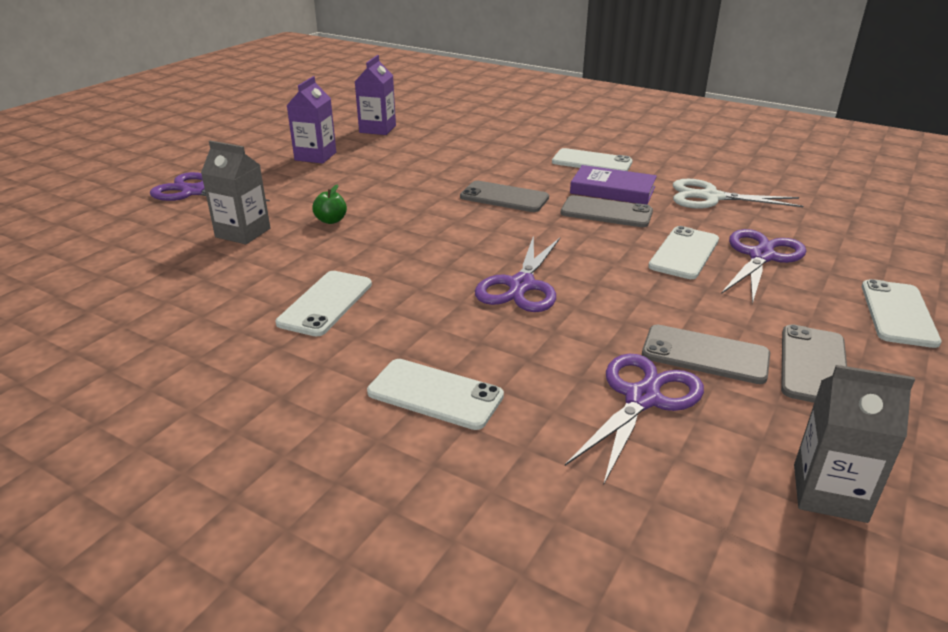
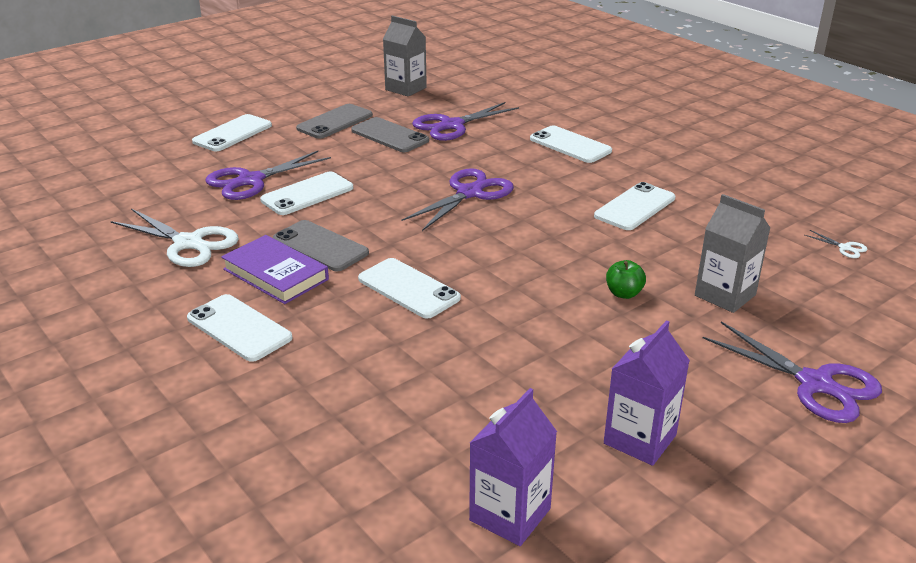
camera: 160 degrees left, 0 degrees up
(94, 296) = (844, 248): none -> white scissors
(504, 197) = (408, 288): grey phone -> white phone

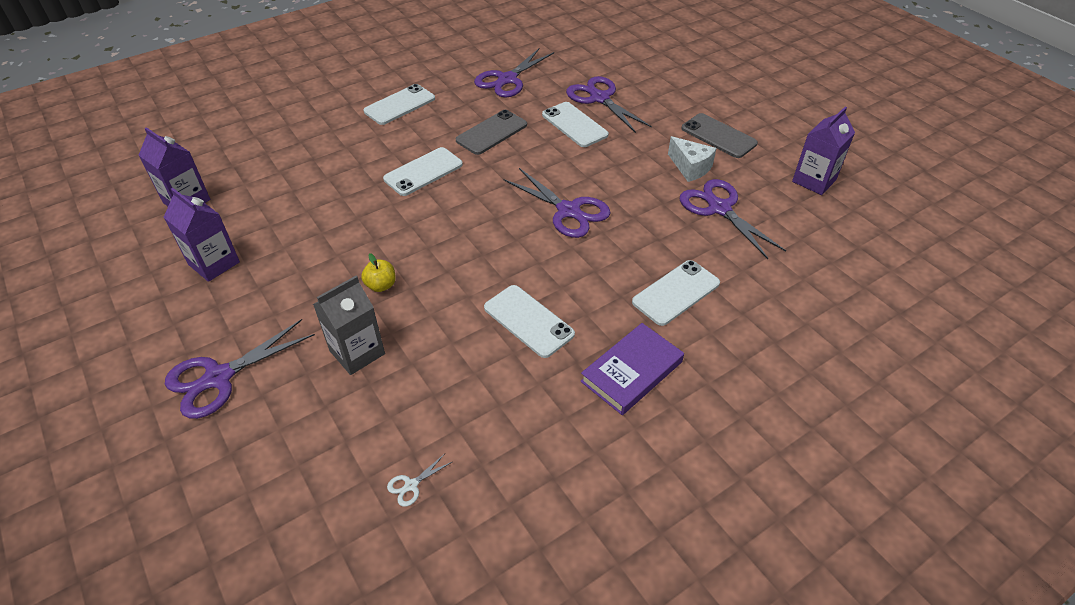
camera: 95 degrees right, 15 degrees up
(188, 243) = (507, 79): white scissors -> purple scissors
(232, 133) = (687, 85): white phone -> none
(275, 274) = (458, 115): purple book -> purple book (631, 371)
(389, 136) = (690, 168): grey phone -> white cheese
(406, 89) = (814, 180): grey carton -> purple carton
(624, 293) = (381, 285): green apple -> yellow apple

